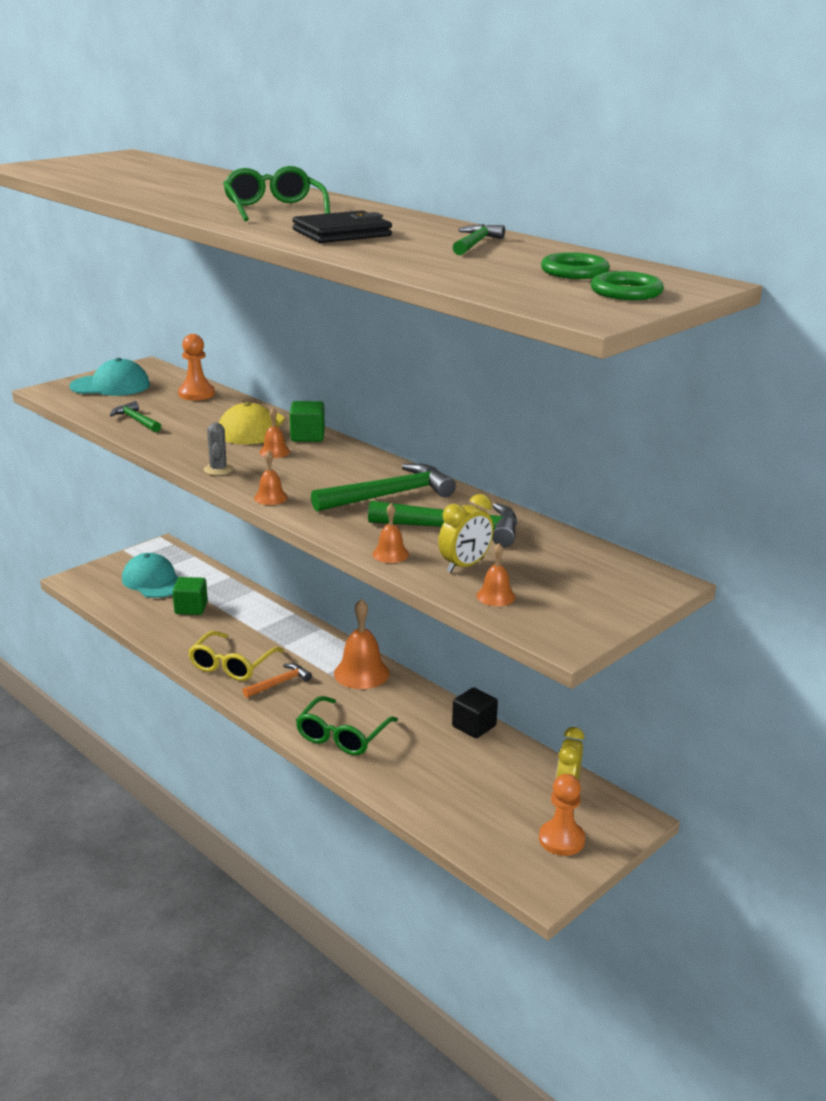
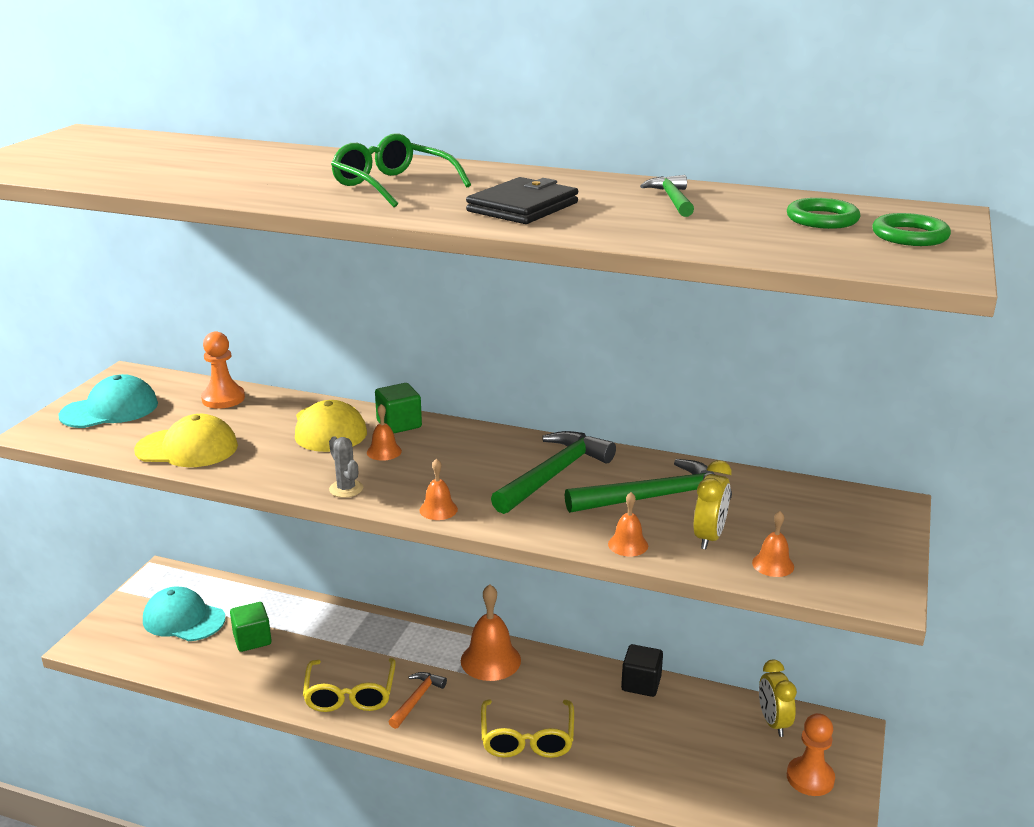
camera: 25 degrees left, 0 degrees up
(136, 420) = (187, 448): green hammer -> yellow cap
(342, 736) = (527, 739): green glasses -> yellow glasses

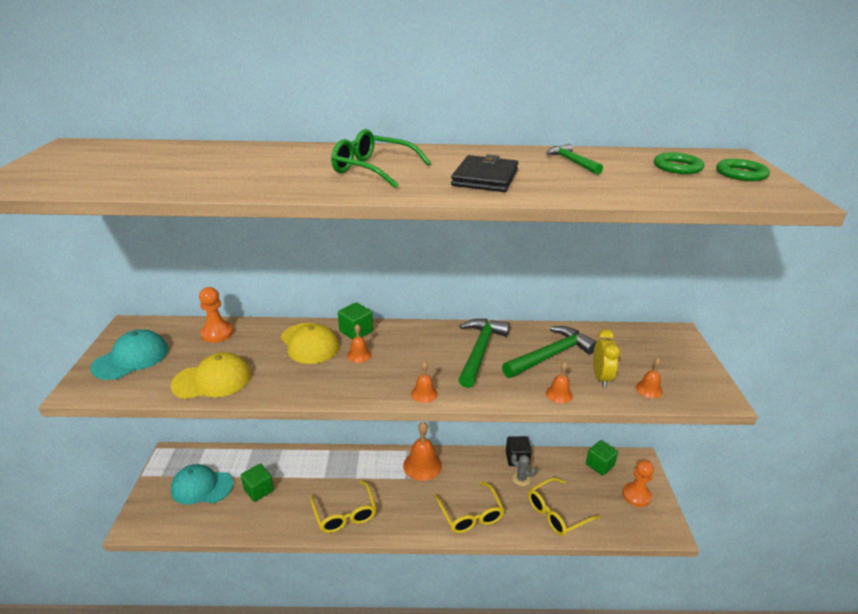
camera: 20 degrees left, 5 degrees up
(346, 489) = (351, 390): grey cactus -> grey cactus (521, 478)
(416, 699) = (390, 506): orange hammer -> none
(661, 769) = (556, 513): none -> yellow glasses
(773, 723) = (599, 465): yellow clock -> green cube

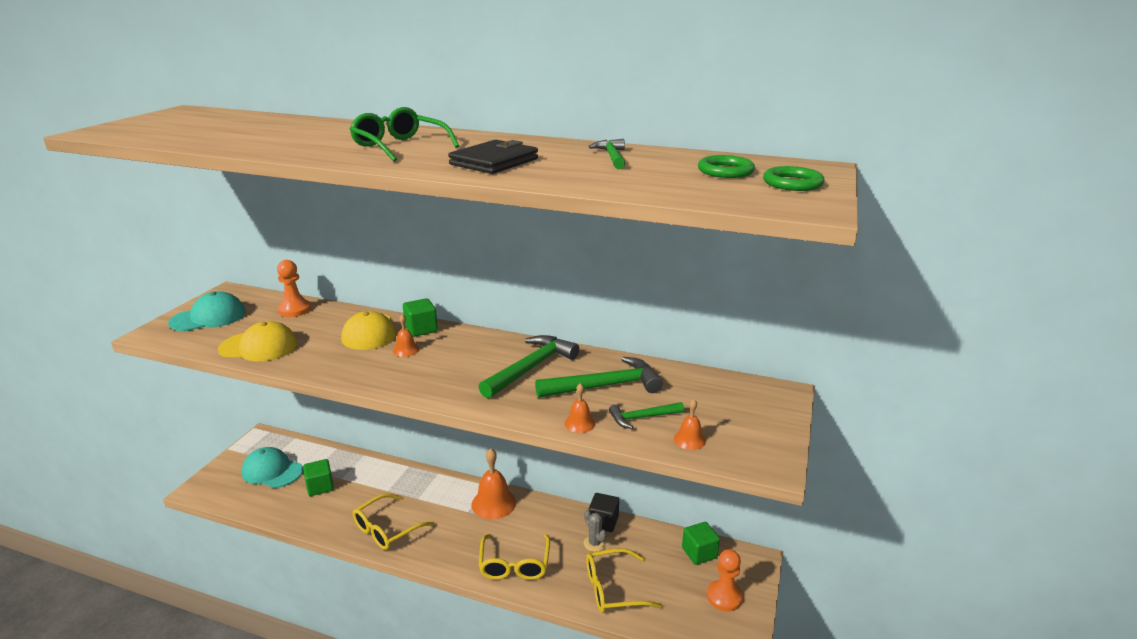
camera: 20 degrees right, 5 degrees down
(345, 514) = (386, 529): yellow glasses -> yellow glasses turned 45 degrees clockwise
(424, 393) = (439, 395): orange bell -> none
(601, 378) = (642, 418): yellow clock -> green hammer

